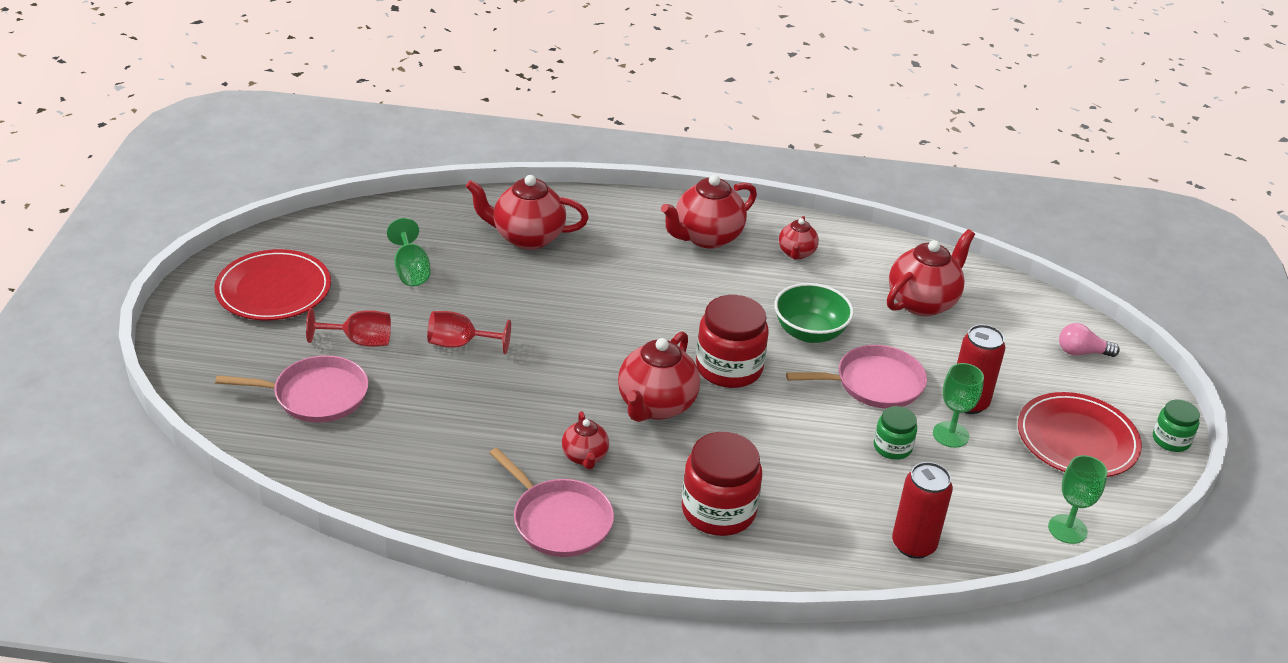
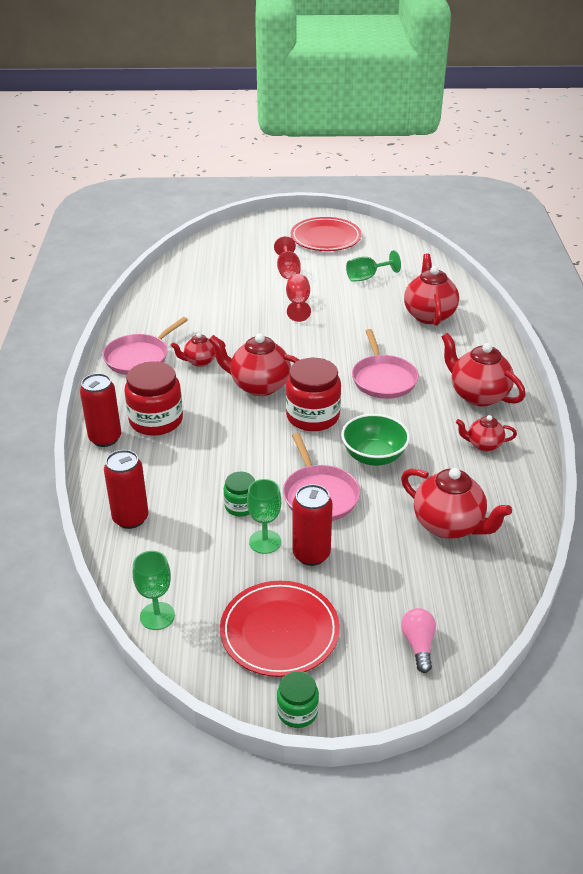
camera: 85 degrees right, 0 degrees up
(316, 395) = (233, 265): pink pan -> pink pan (383, 379)
(752, 565) = (105, 438): none -> red can

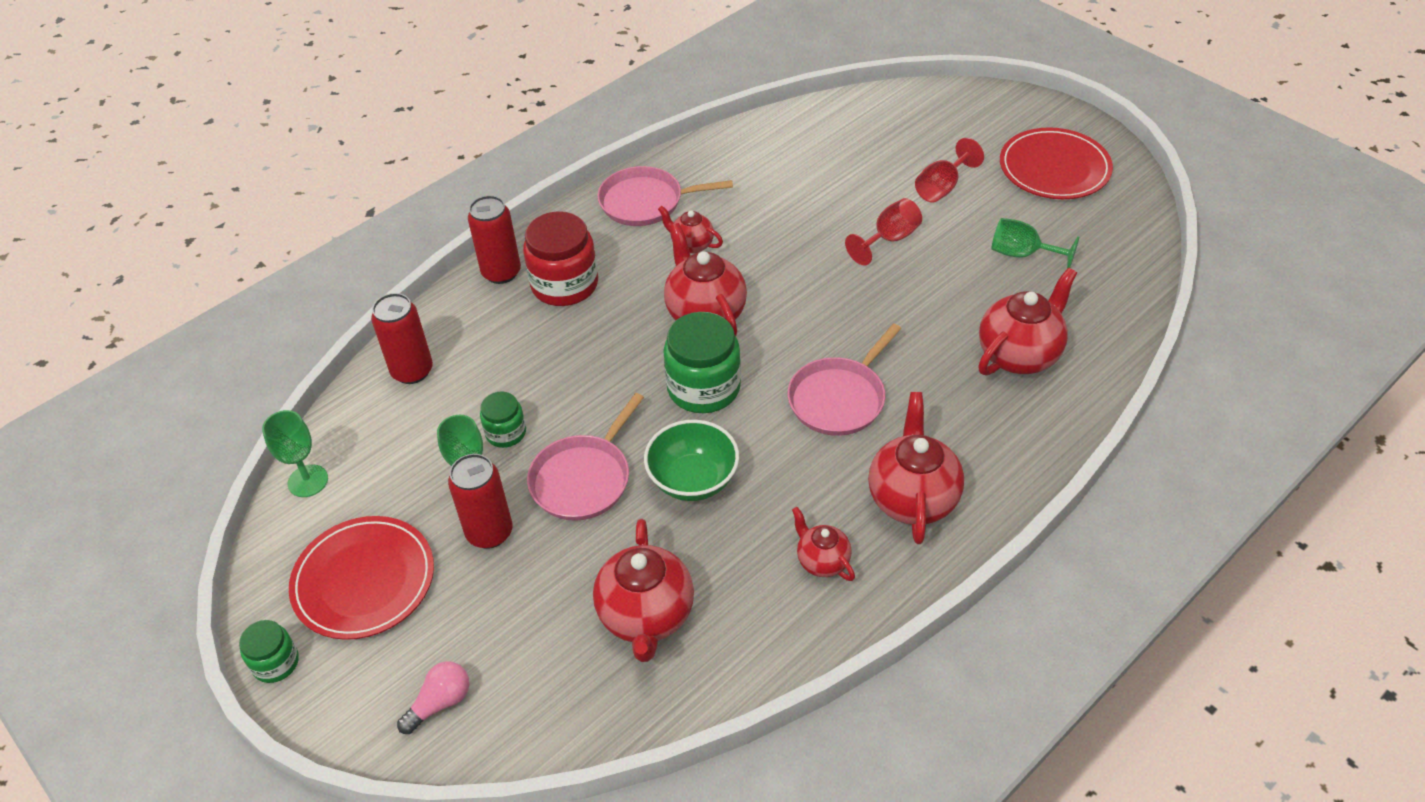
camera: 50 degrees right, 10 degrees up
(312, 416) = (703, 388): red jar -> green jar

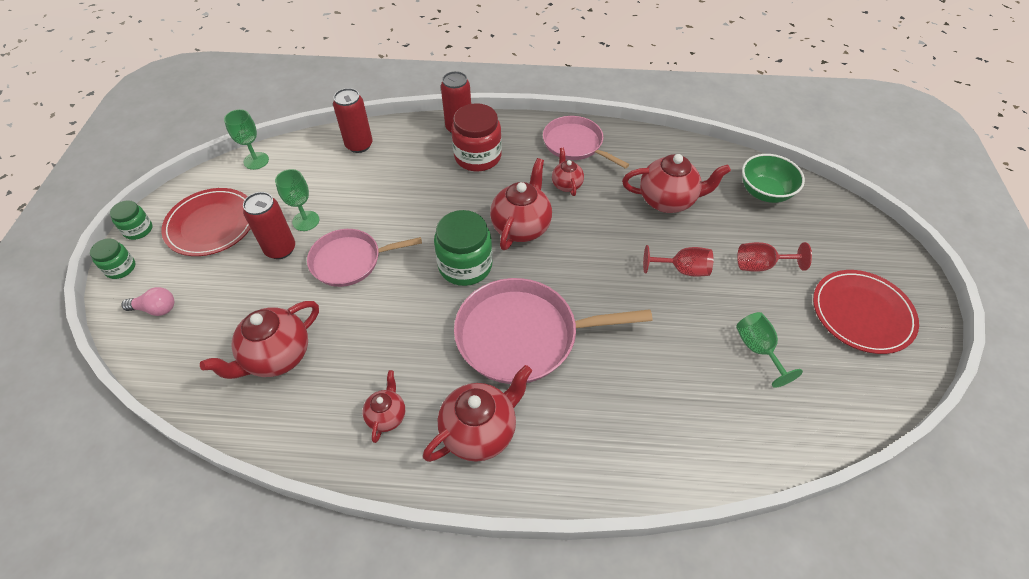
camera: 45 degrees right, 5 degrees up
(506, 433) = (352, 208): green jar -> green jar (120, 268)
(693, 480) = (392, 309): green bowl -> green bowl (764, 192)
(839, 398) = (523, 335): pink pan -> pink pan, size x1.57
(1019, 355) = (665, 410): red teapot -> red teapot (667, 201)

